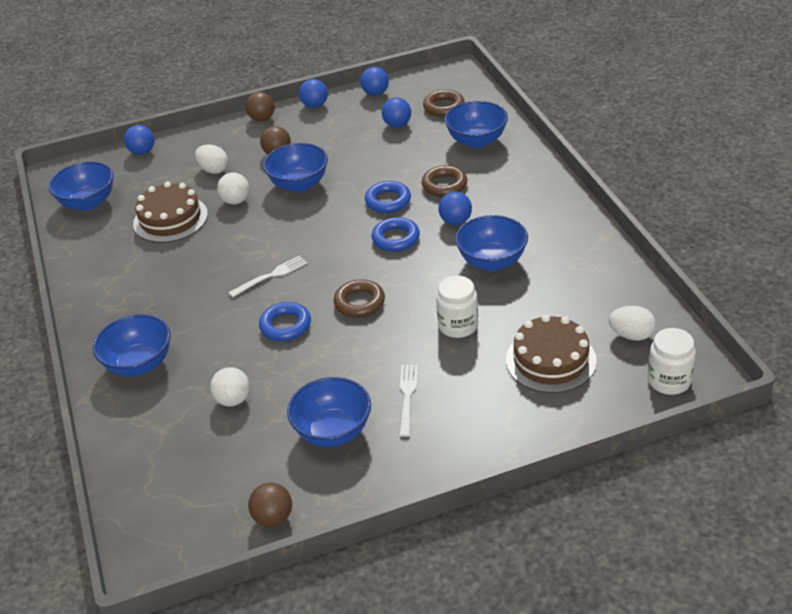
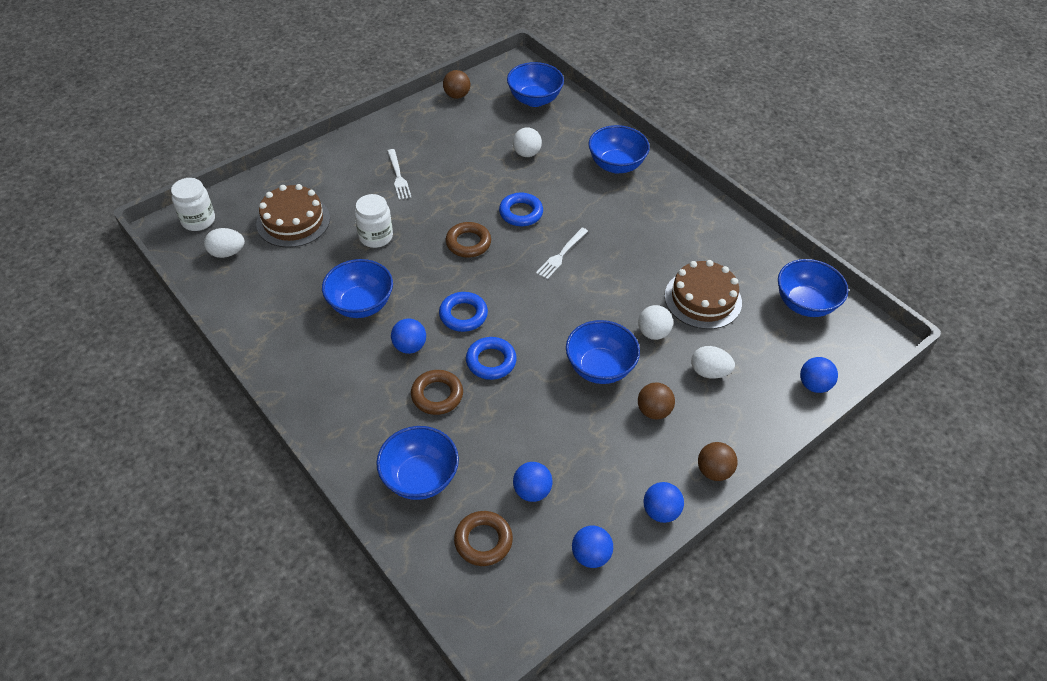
camera: 155 degrees right, 10 degrees up
(333, 431) = (443, 146): blue bowl -> blue bowl (534, 100)

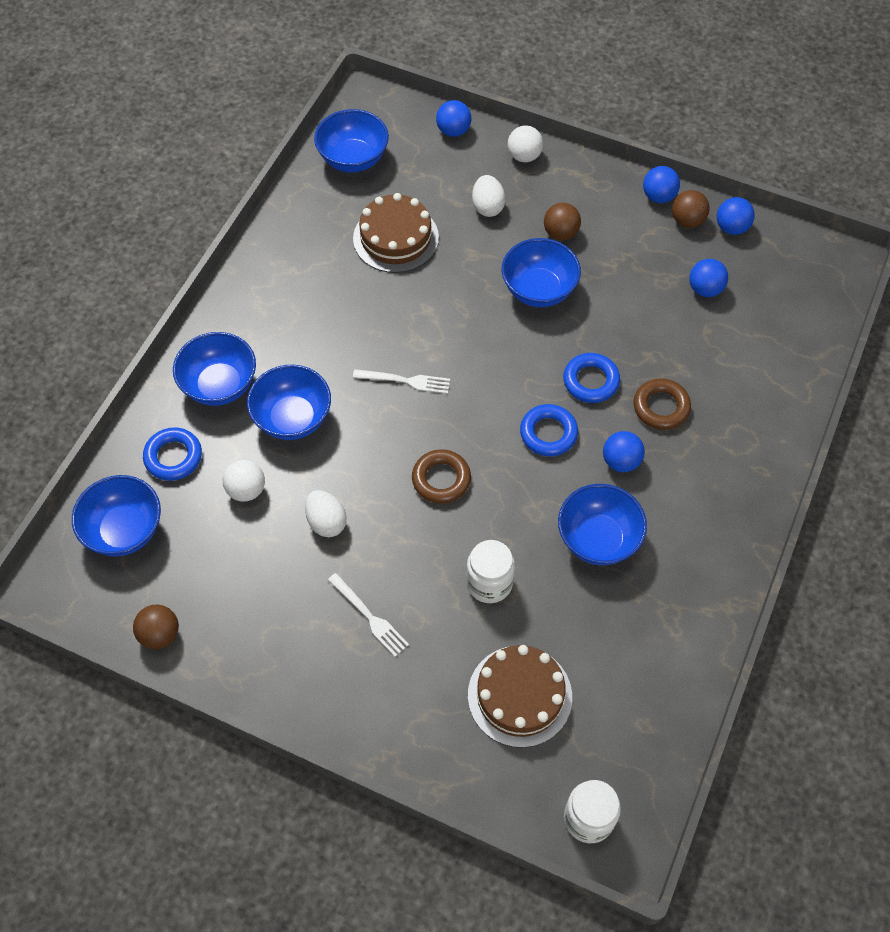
camera: 115 degrees left, 10 degrees up
(227, 253) = (617, 739): white egg -> white egg (326, 522)
(398, 176) = (370, 617): white fork -> white fork turned 90 degrees clockwise
(420, 478) = (754, 377): blue bowl -> blue bowl (292, 418)
(483, 541) = (775, 303): brown ring -> none
(521, 213) = (360, 448): blue ring -> blue ring (173, 457)
(653, 333) = (467, 263): white ball -> white ball (524, 156)
(713, 471) = (594, 174): brown ball -> brown ball (687, 221)

